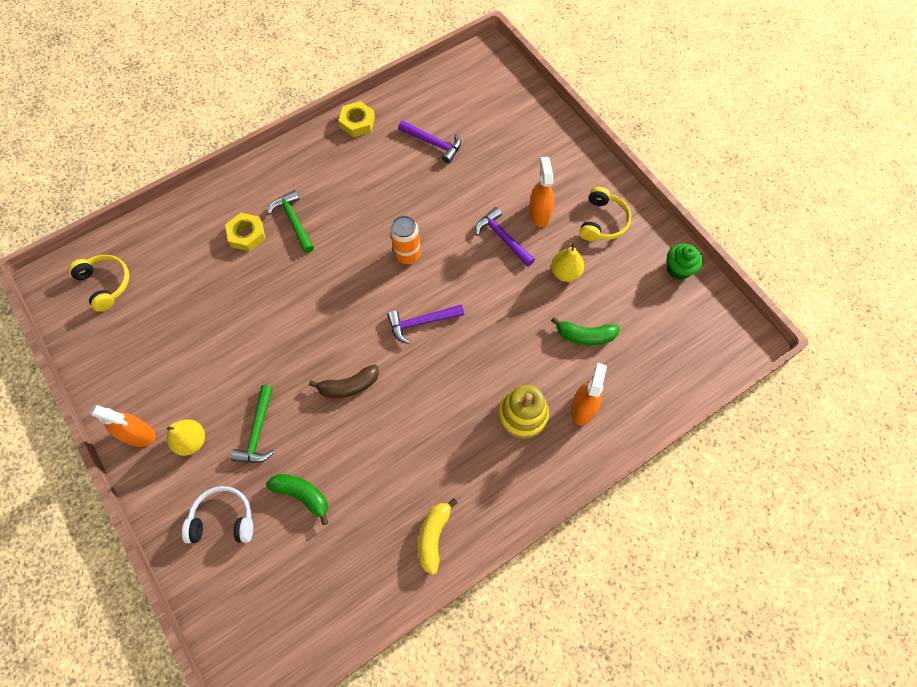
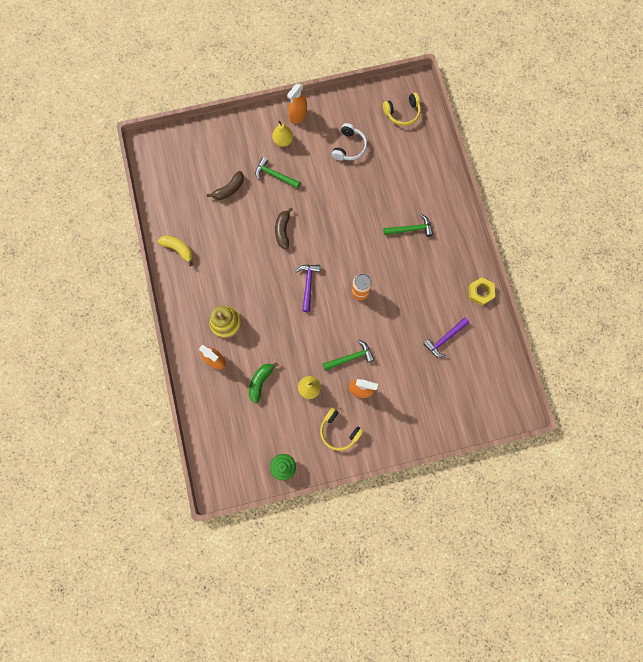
camera: 110 degrees right, 10 degrees up
(223, 519) = (233, 147): white headphones -> white headphones (349, 147)
(247, 235) = (410, 199): yellow nut -> none
(302, 495) = (229, 189): green banana -> brown banana
(502, 238) = (350, 357): purple hammer -> green hammer

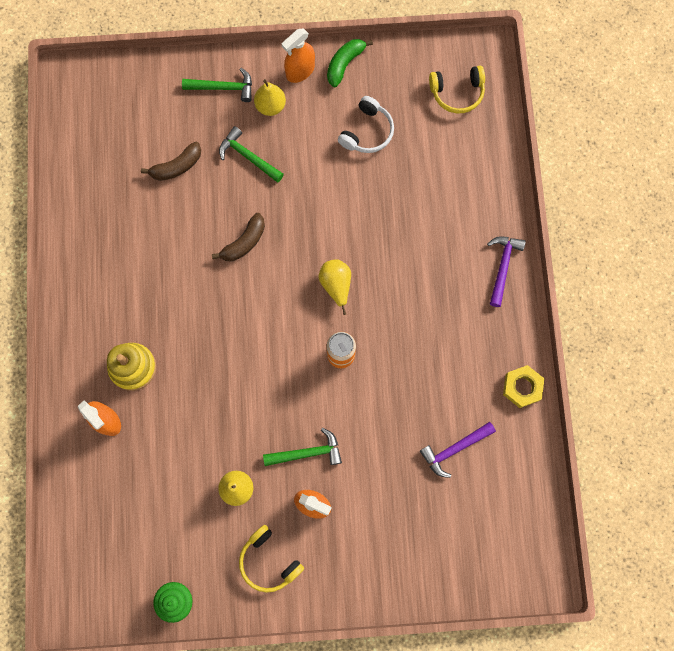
camera: 10 degrees right, 0 degrees up
(178, 249) = (85, 244): yellow banana -> none
(260, 382) = (167, 465): green banana -> green banana (344, 64)
(283, 231) = (244, 242): brown banana -> brown banana turned 150 degrees counterclockwise
(308, 284) = (265, 331): purple hammer -> purple hammer (502, 266)
(348, 248) = (336, 285): none -> yellow pear
(410, 229) = (435, 272): green hammer -> green hammer (223, 88)

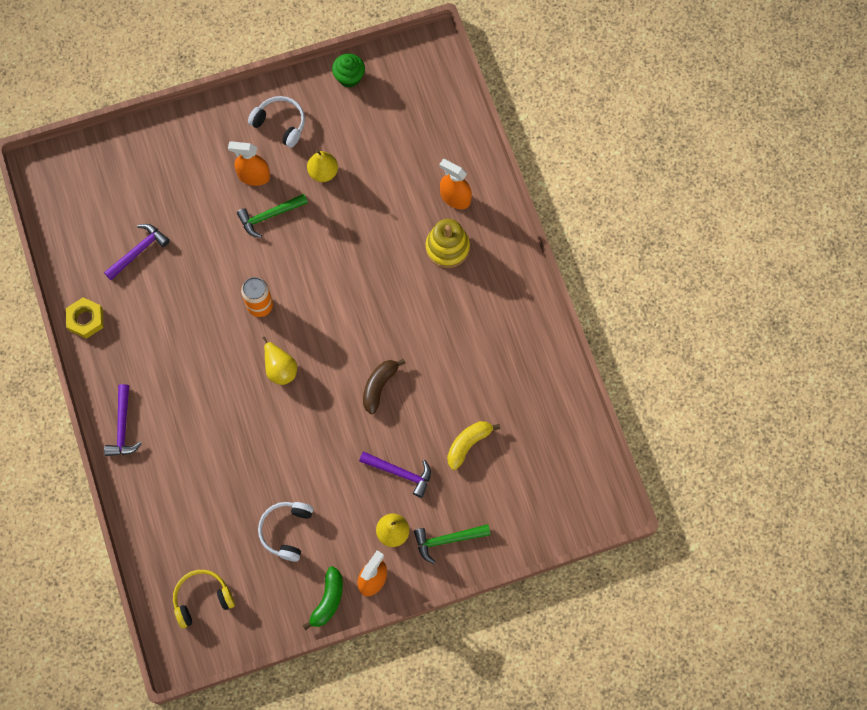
camera: 165 degrees right, 5 degrees down
(177, 166) = (468, 444): brown banana -> yellow banana
(248, 156) = (400, 473): green hammer -> purple hammer
(269, 561) = (280, 124): yellow headphones -> white headphones

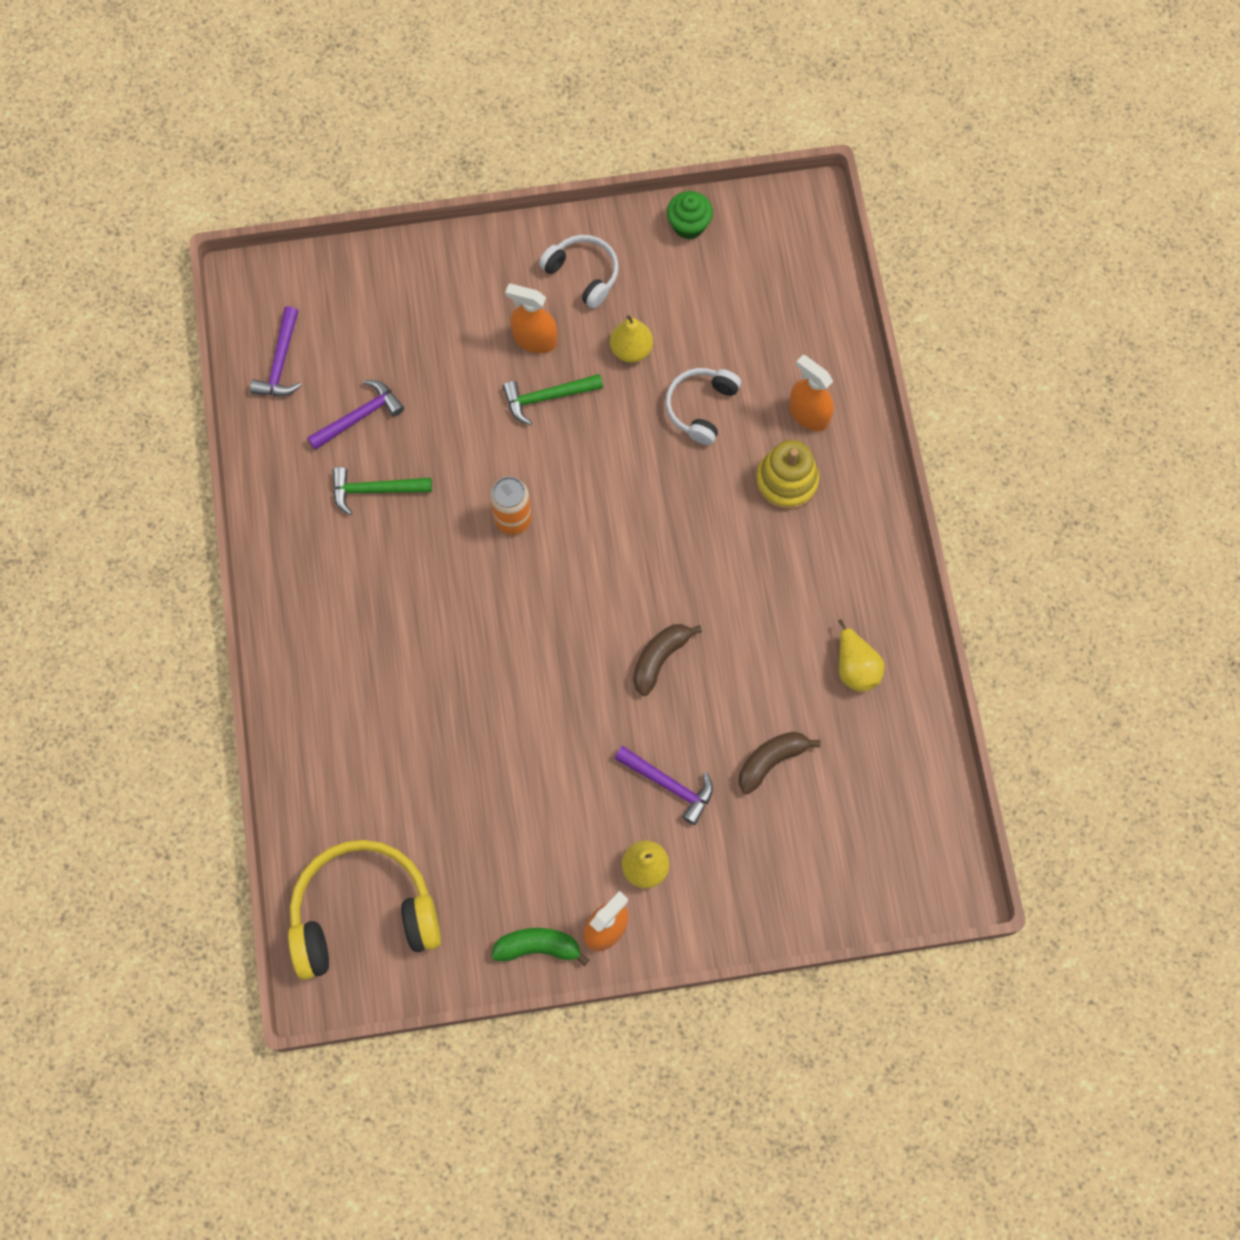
camera: 10 degrees right, 0 degrees up
(85, 319) = (271, 498): yellow nut -> none
(123, 427) = (296, 655): purple hammer -> purple hammer (281, 362)
(202, 599) = (363, 914): yellow headphones -> yellow headphones, size x1.76
(280, 368) = (526, 610): yellow pear -> yellow pear (855, 667)
(286, 531) = (497, 839): white headphones -> white headphones (701, 407)
(328, 600) = (538, 947): green banana -> green banana turned 120 degrees counterclockwise
(447, 540) = (719, 891): green hammer -> green hammer (375, 490)
(468, 444) = (771, 761): yellow banana -> brown banana

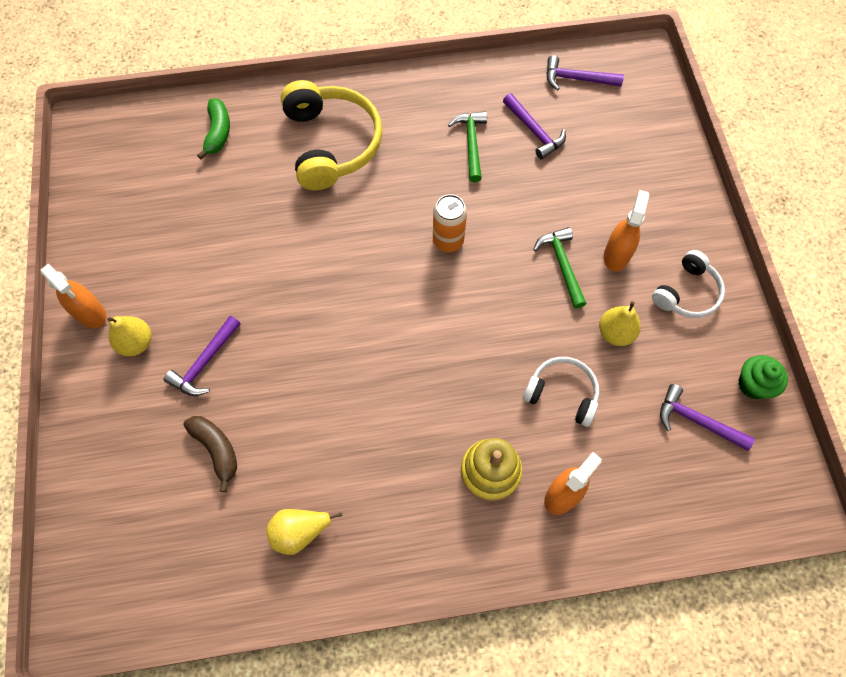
camera: 90 degrees right, 5 degrees down
(363, 914) = (133, 148): yellow headphones -> yellow headphones (331, 144)
(538, 947) = (86, 264): green banana -> green banana (218, 133)
(660, 658) = (319, 356): brown banana -> none
(728, 283) = (696, 420): none -> purple hammer

